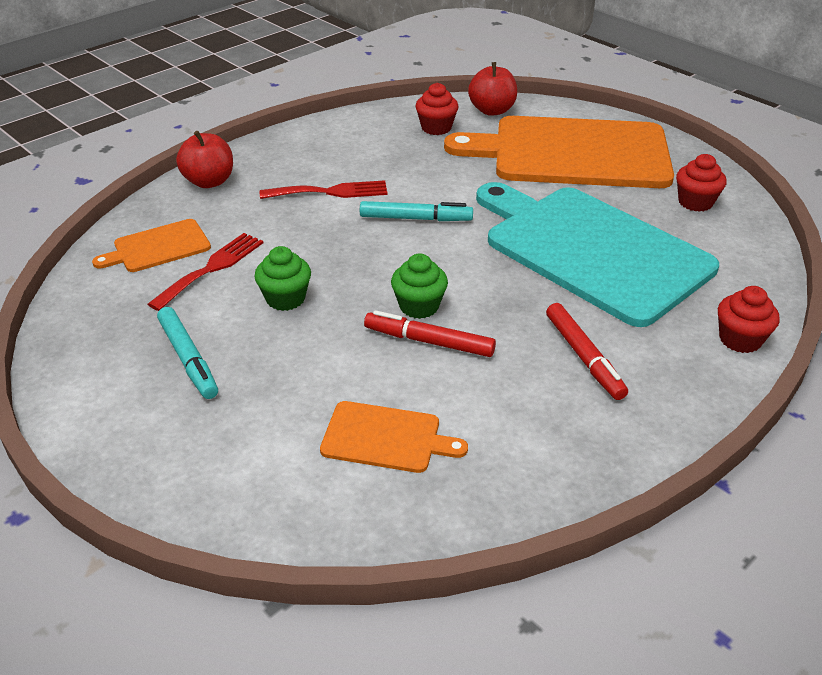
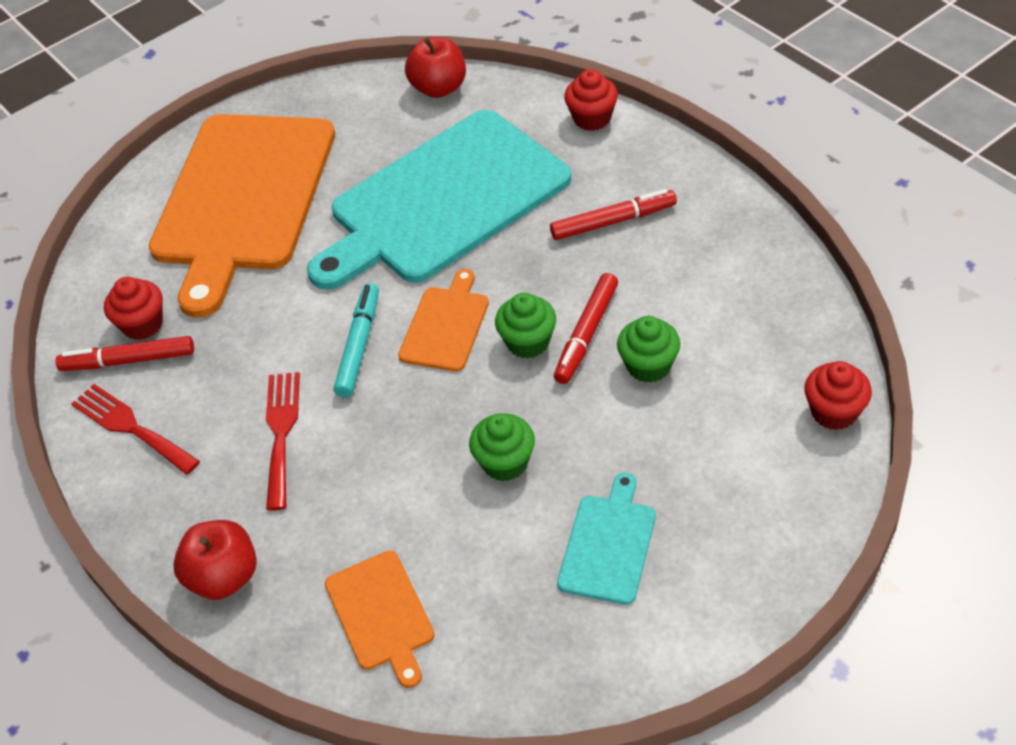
camera: 80 degrees left, 10 degrees up
(188, 359) = (608, 545): turquoise marker -> turquoise cutting board
(211, 268) = (437, 545): red fork -> red fork (131, 427)
(386, 438) = (724, 366): orange cutting board -> orange cutting board (446, 325)
(388, 383) = (648, 366): none -> green cupcake
(402, 127) = (128, 360): none -> red marker
(492, 110) = (113, 266): red apple -> red apple (439, 88)
(695, 202) = (368, 114): red cupcake -> red cupcake (834, 412)

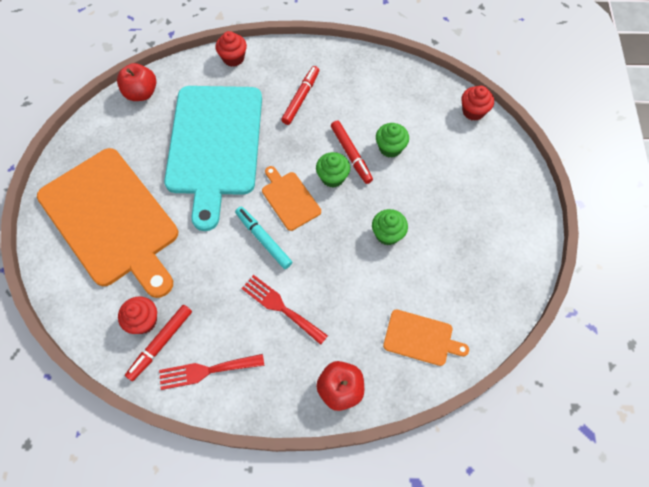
camera: 55 degrees left, 15 degrees up
(608, 545) = (463, 230): turquoise cutting board -> none

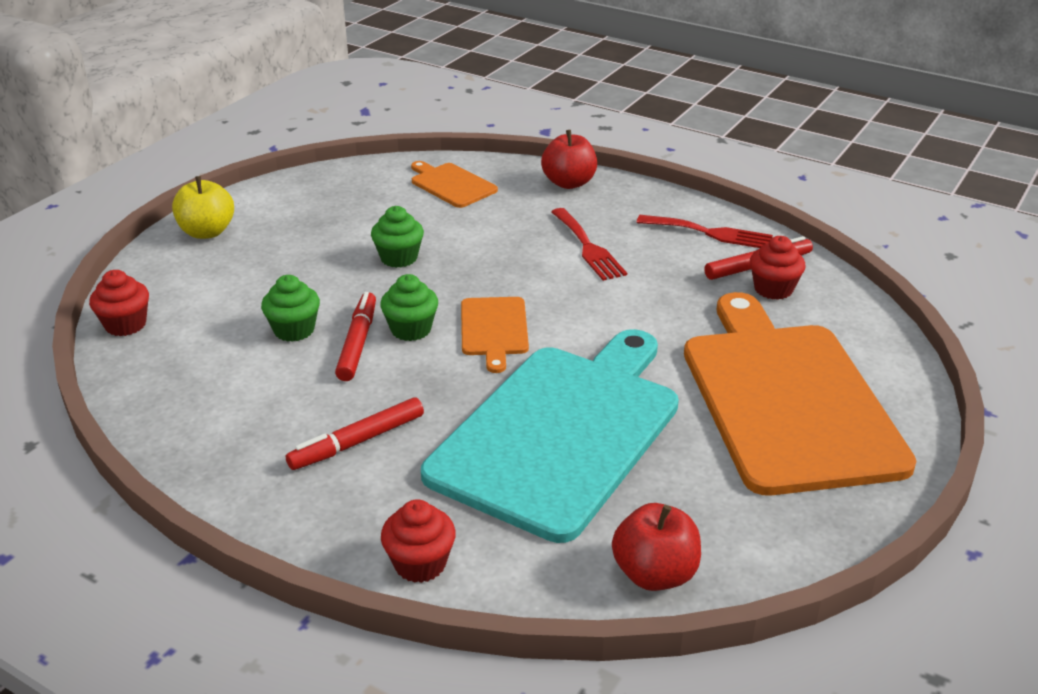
camera: 150 degrees left, 30 degrees down
(263, 239) = (564, 305): turquoise marker -> none
(518, 200) = (207, 232): none -> yellow apple

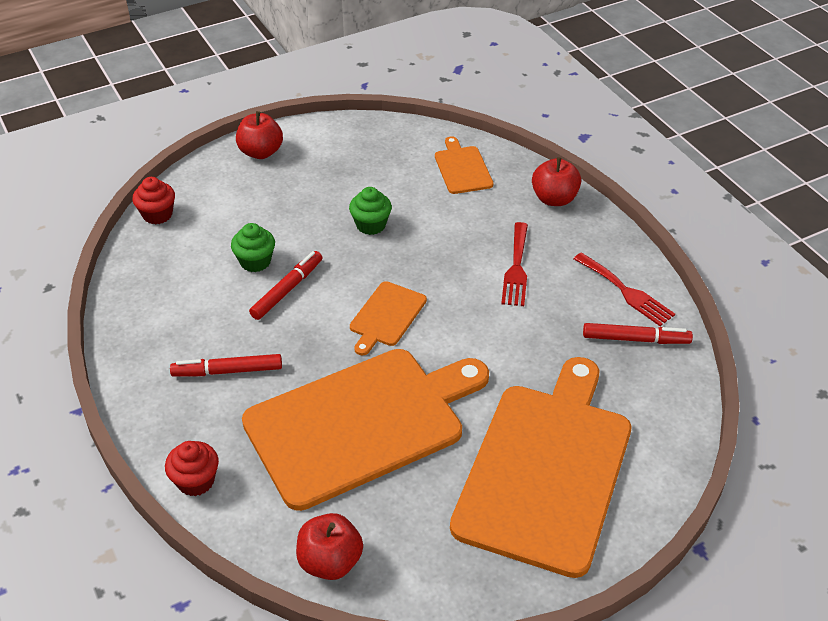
camera: 30 degrees right, 10 degrees up
(207, 232) = (261, 152): yellow apple -> red apple
(411, 329) = (330, 293): green cupcake -> none
(560, 433) = (361, 423): turquoise cutting board -> orange cutting board
(773, 289) = (628, 366): red cupcake -> none

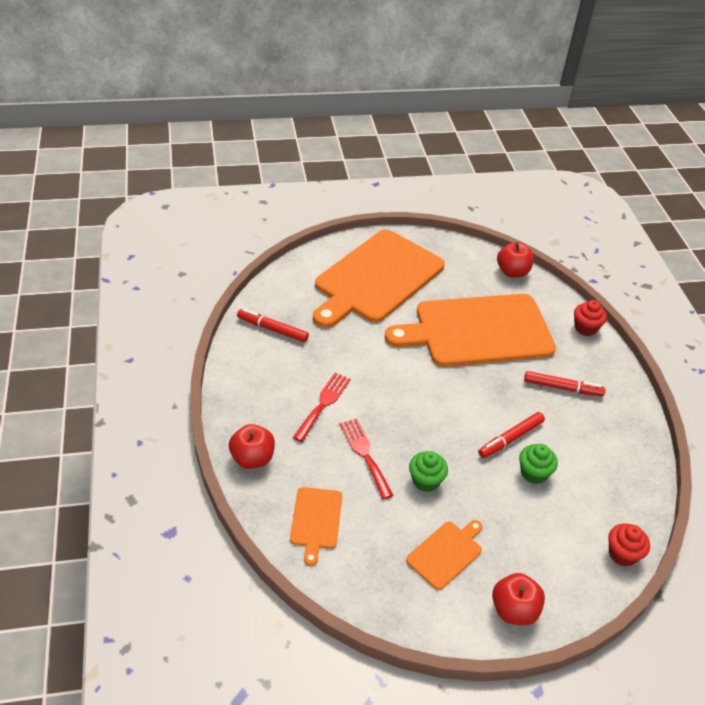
camera: 165 degrees left, 0 degrees up
(386, 316) = (439, 395): orange cutting board -> orange cutting board (446, 553)
(626, 291) = (254, 362): red fork -> red fork (365, 454)

